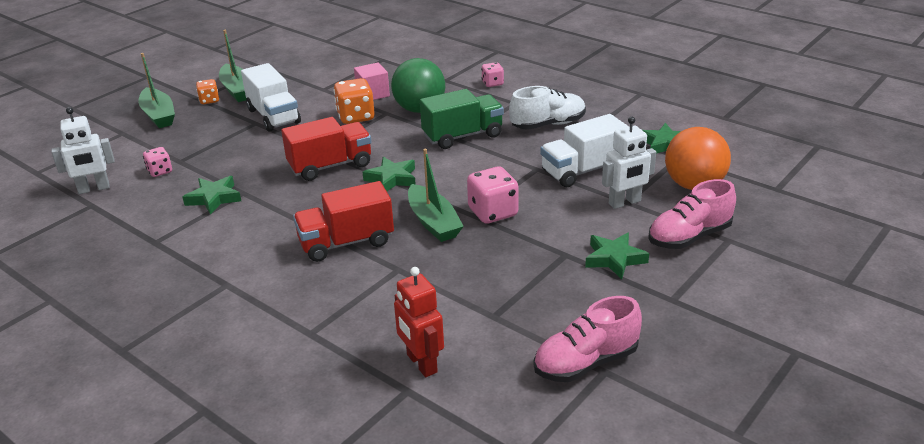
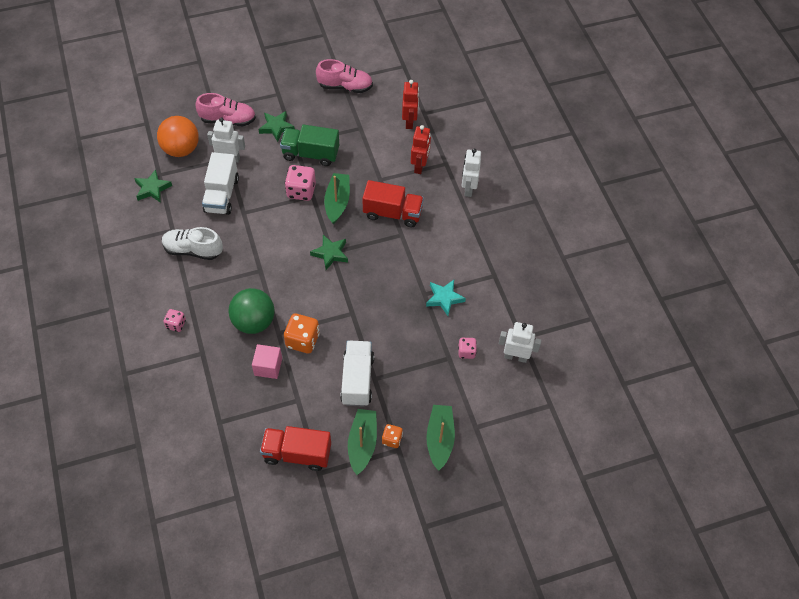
camera: 150 degrees left, 25 degrees up
(214, 198) = (444, 298): green star -> turquoise star
(249, 317) = (468, 188): none -> white robot
(330, 166) = (357, 290): red truck -> red truck (297, 454)
(351, 310) = (420, 166): none -> red robot
(462, 136) = (254, 271): green truck -> green truck (310, 154)
(583, 171) = (221, 195): white truck -> white truck turned 90 degrees clockwise

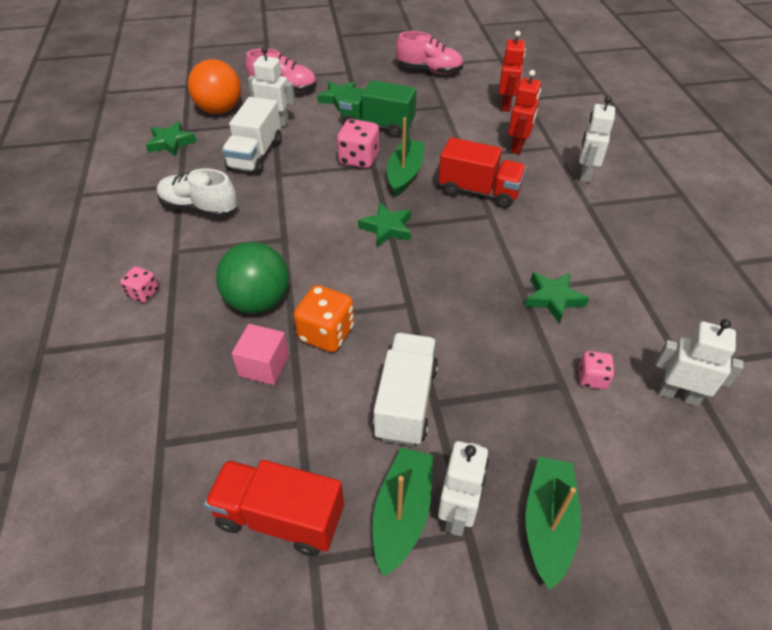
camera: 10 degrees right, 10 degrees down
(392, 439) = (457, 513): orange dice -> white robot
(444, 298) = (553, 298): turquoise star -> green star

